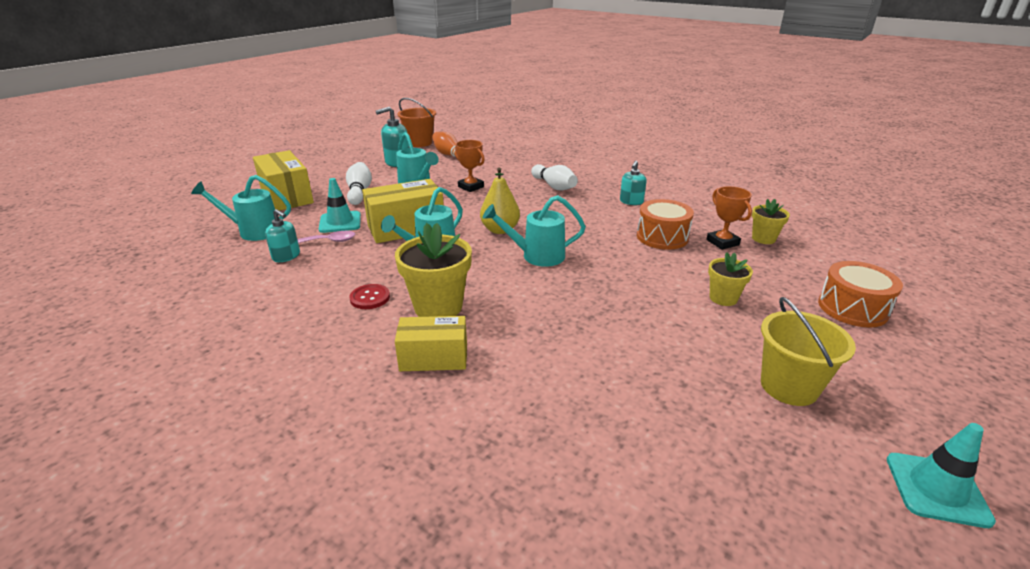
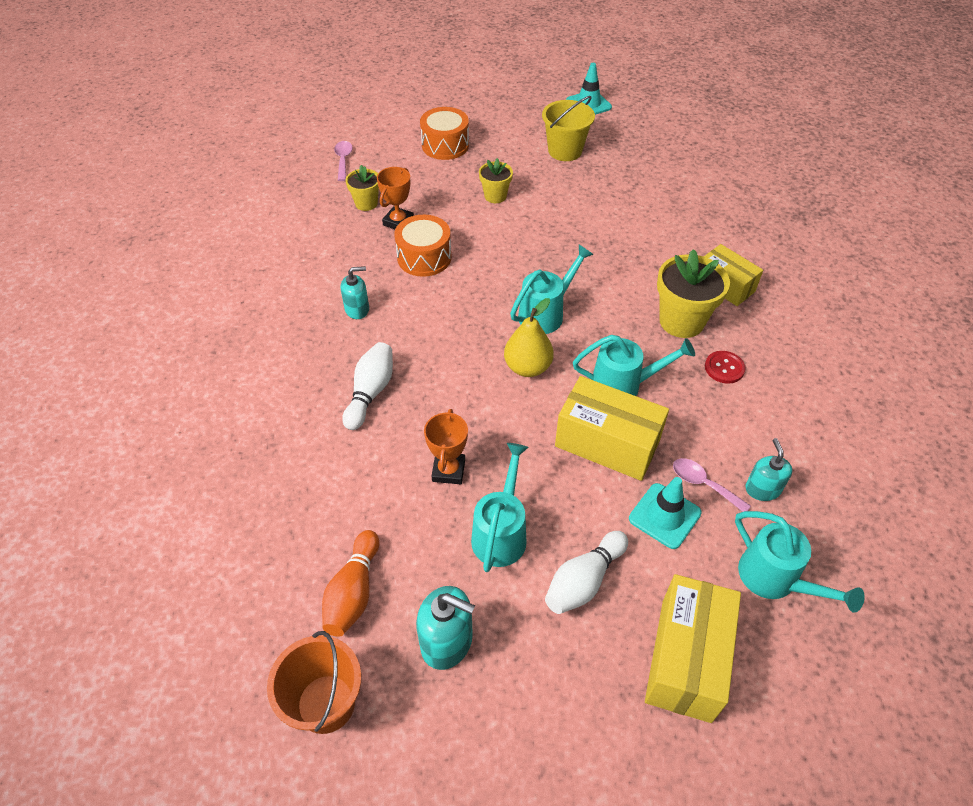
camera: 130 degrees left, 20 degrees up
(536, 256) = (546, 313): turquoise watering can -> turquoise watering can turned 90 degrees counterclockwise
(850, 249) = (343, 160): none -> pink spoon

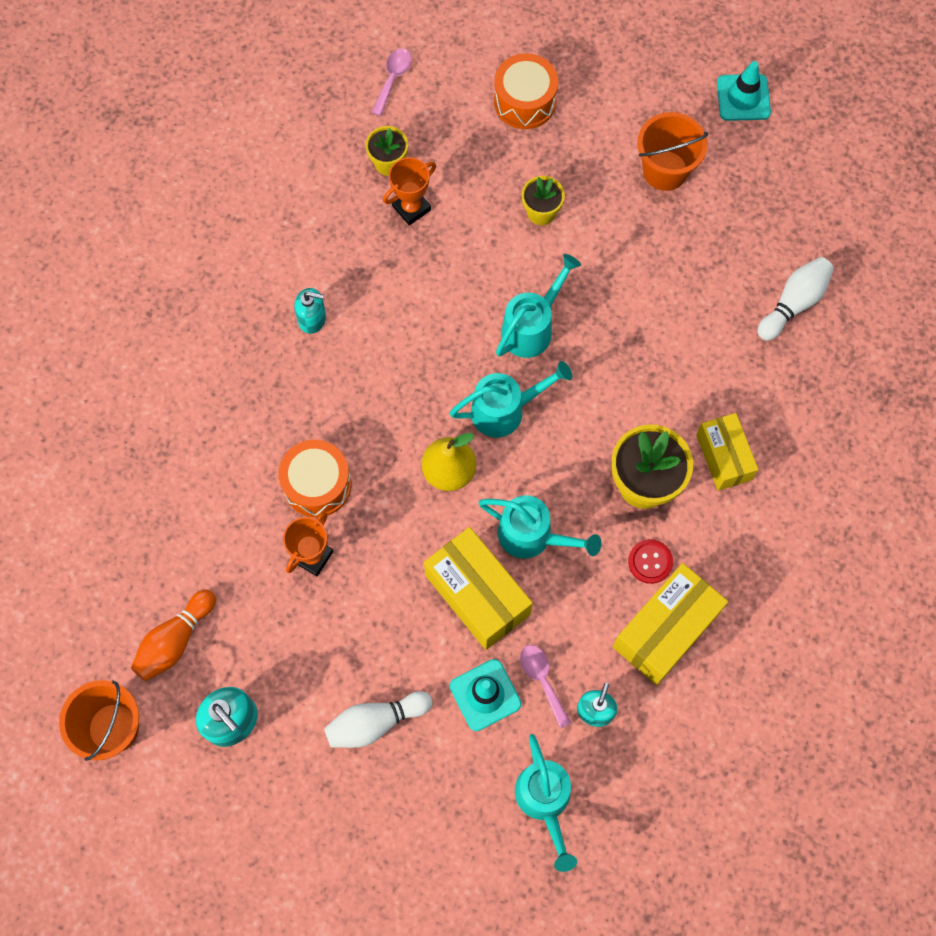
camera: 25 degrees right, 20 degrees up
(370, 392) = (280, 433): white bowling pin -> white bowling pin (793, 303)
(424, 257) = (415, 274): orange drum -> orange drum (317, 484)
(501, 532) = (328, 642): turquoise watering can -> turquoise watering can (532, 327)
(565, 151) = (665, 170): yellow bucket -> orange bucket
(686, 659) = (421, 831): yellow box -> yellow box (665, 630)

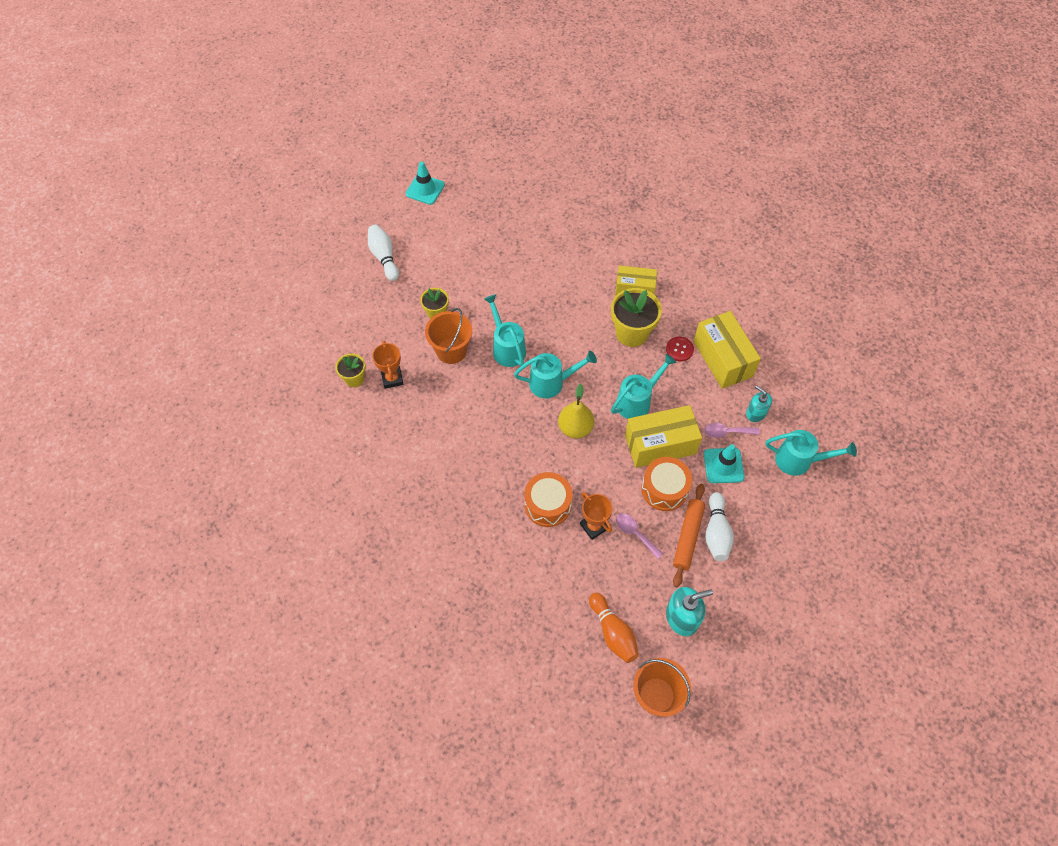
camera: 65 degrees left, 10 degrees down
(312, 318) = (434, 463): turquoise soap dispenser -> none
(352, 685) = (688, 537): none -> orange rolling pin
(393, 79) = (298, 353): pink spoon -> pink spoon (635, 533)
(505, 410) = (552, 383): turquoise watering can -> turquoise watering can turned 75 degrees clockwise
(525, 101) = (359, 291): orange drum -> orange drum (664, 489)
(665, 170) = (447, 243): orange bucket -> orange bucket (451, 351)
(793, 303) = (561, 220): white bowling pin -> white bowling pin (384, 257)

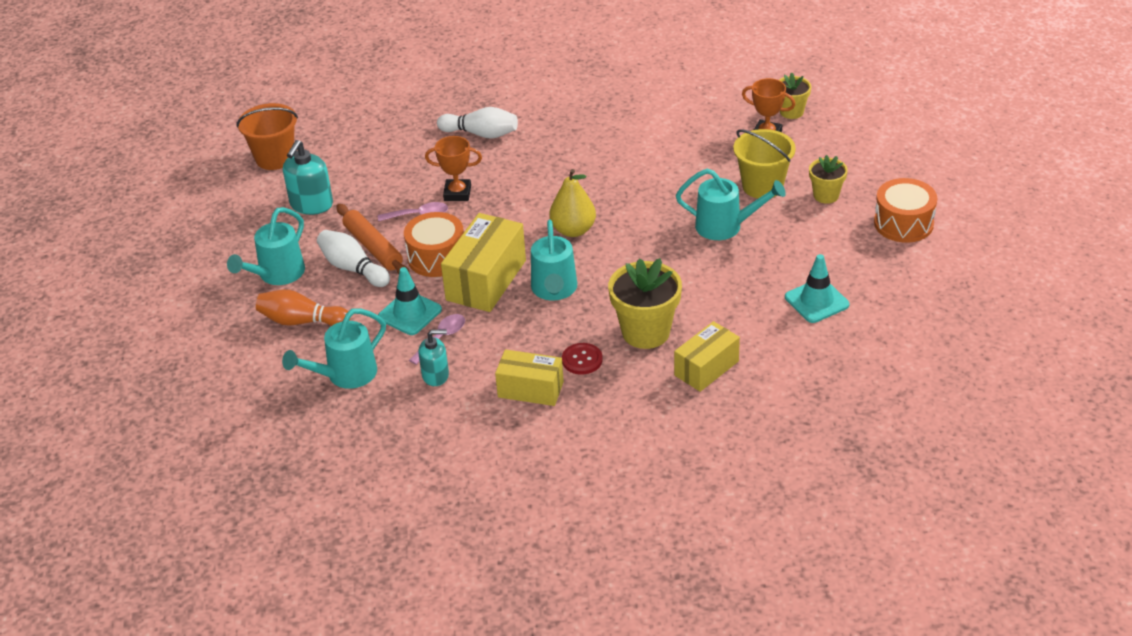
camera: 130 degrees right, 20 degrees down
(384, 257) = (949, 188): white bowling pin -> white bowling pin (481, 134)
(425, 189) = (1043, 261): turquoise traffic cone -> turquoise traffic cone (816, 301)
(451, 351) = (762, 186): orange bucket -> yellow bucket
(547, 505) = (513, 175): orange drum -> orange drum (903, 223)
(552, 383) = (645, 239): turquoise watering can -> turquoise watering can (277, 275)
(613, 632) = (353, 159): orange bowling pin -> orange bowling pin (301, 321)
(722, 359) = (530, 389): yellow box -> yellow box, size x0.65

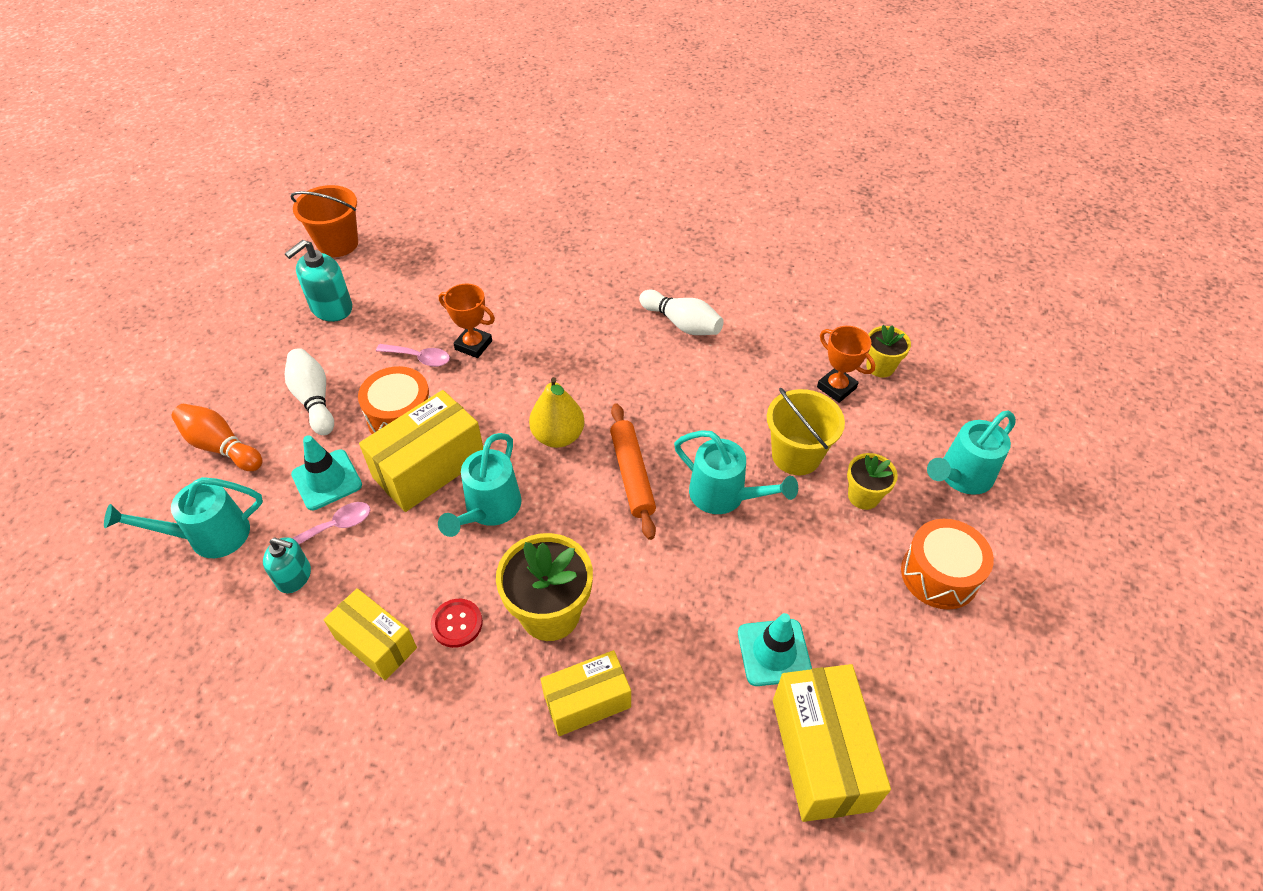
camera: 20 degrees right, 10 degrees up
(277, 275) = (241, 379): turquoise watering can -> turquoise watering can (961, 477)
(373, 247) = (351, 381): orange rolling pin -> orange rolling pin (632, 475)
(481, 134) = (542, 282): white bowling pin -> white bowling pin (682, 324)
(879, 341) = (821, 753): none -> yellow box

